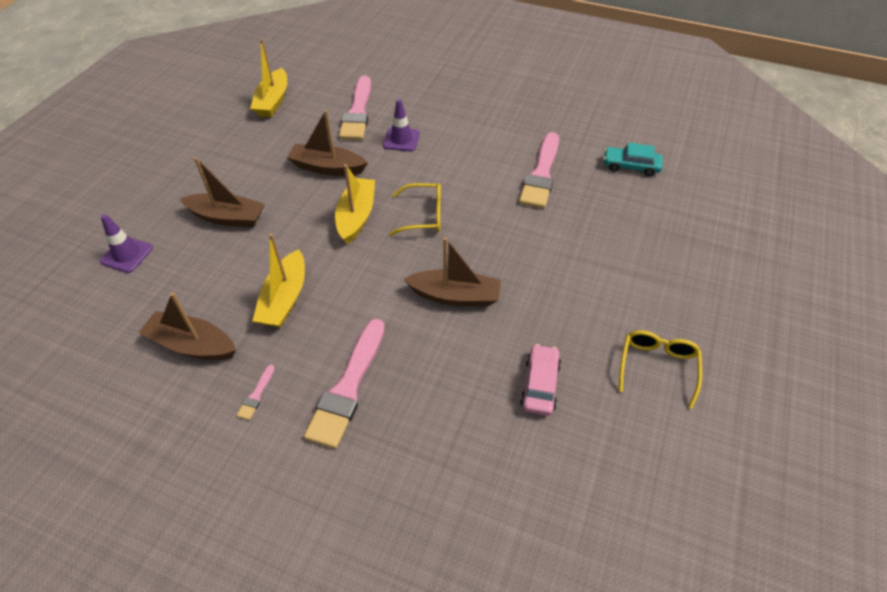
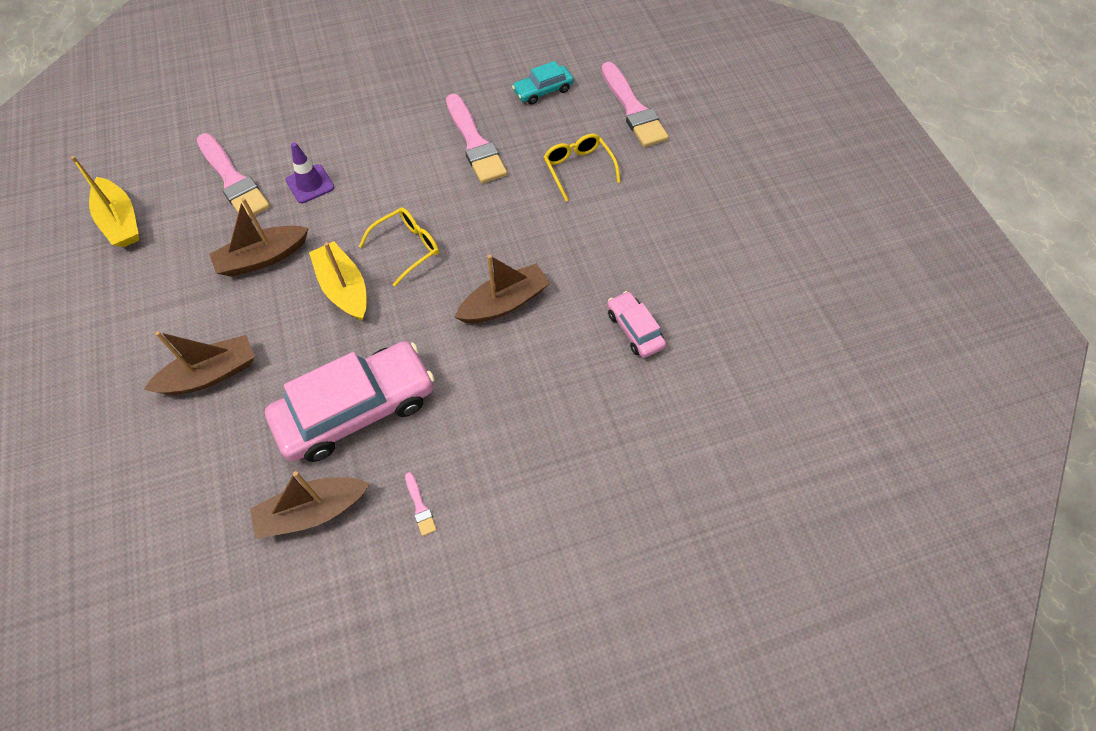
camera: 40 degrees left, 10 degrees up
(127, 255) = (141, 483): purple traffic cone -> none
(285, 298) = (356, 409): yellow boat -> pink car
(348, 387) = (491, 441): pink brush -> pink brush (633, 109)
(657, 367) = (702, 256): yellow glasses -> yellow glasses (578, 168)

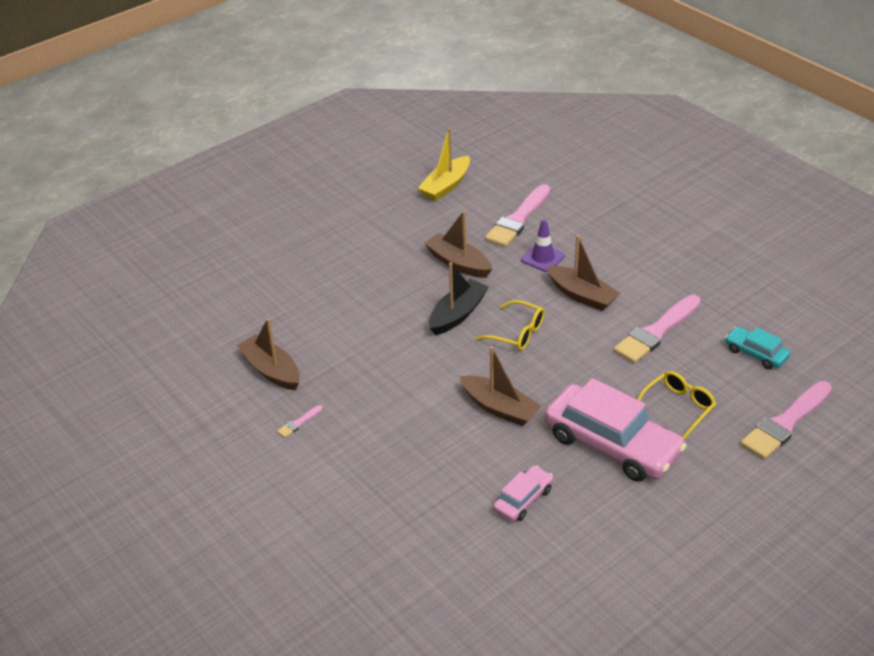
camera: 70 degrees right, 20 degrees down
(210, 374) = (349, 280): brown boat -> brown boat (582, 295)
(344, 288) = (457, 314): yellow boat -> black boat
(356, 409) = (359, 361): pink car -> pink car (612, 444)

